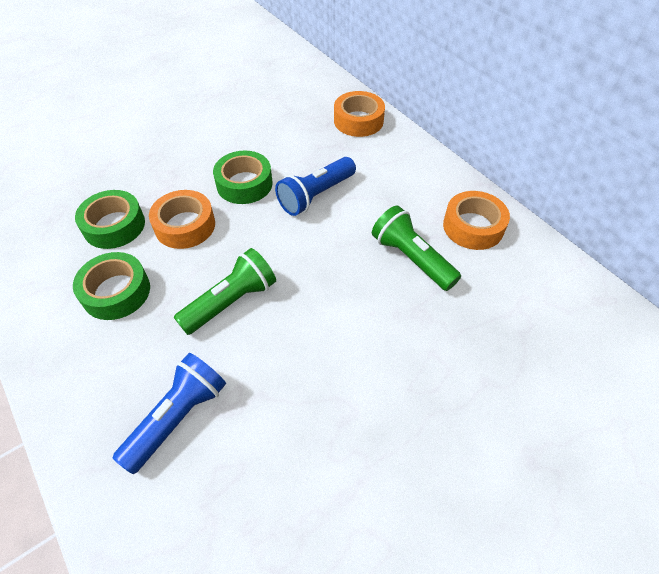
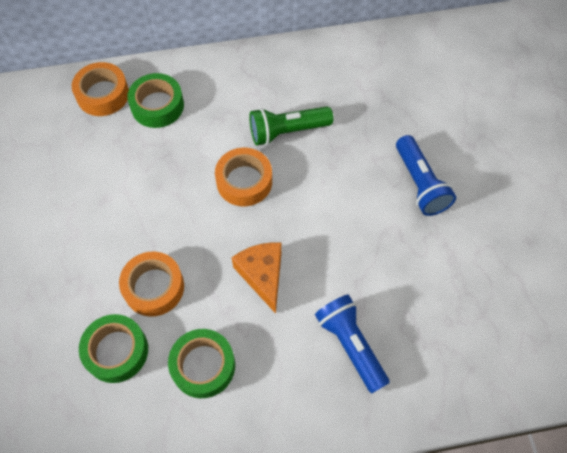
camera: 65 degrees left, 10 degrees up
(231, 302) = (262, 275): green flashlight -> orange cheese
(244, 184) = (129, 220): green tape -> green tape (157, 106)
(316, 195) = (179, 168): blue flashlight -> blue flashlight (420, 184)
(473, 227) = (279, 76): orange tape -> orange tape (244, 181)

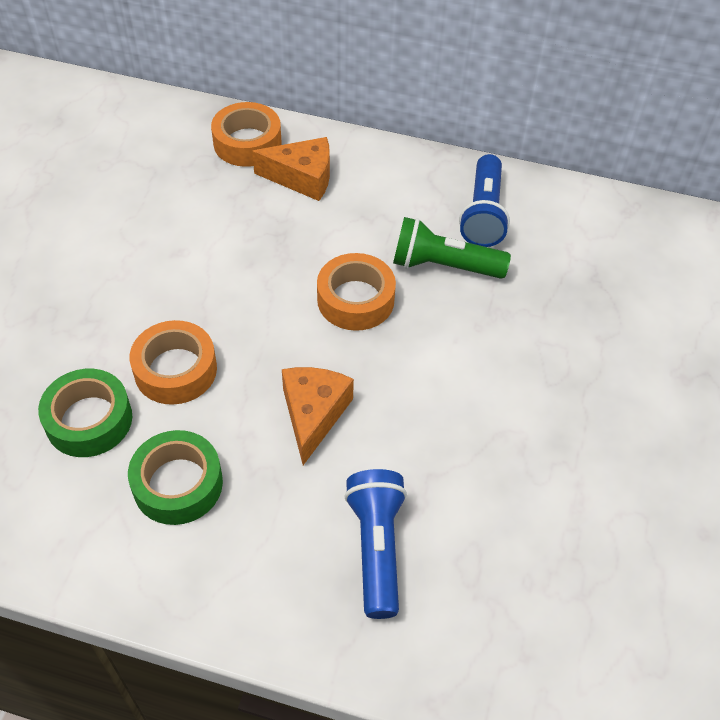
camera: 25 degrees right, 10 degrees down
(157, 106) = (302, 178): green tape -> orange cheese
(420, 184) = (585, 396): blue flashlight -> blue flashlight (483, 214)

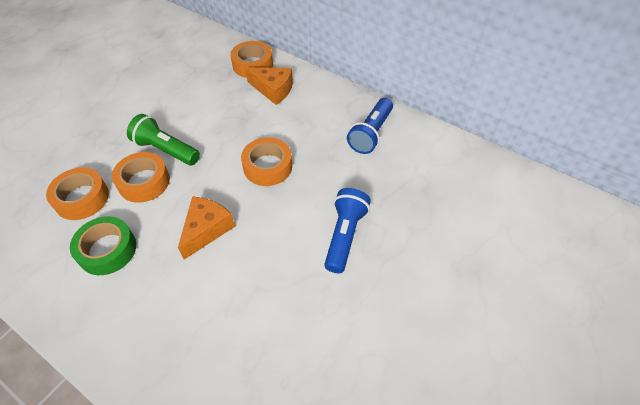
camera: 20 degrees right, 0 degrees up
(89, 420) = (82, 198): green tape -> orange tape
(376, 548) = (200, 326): blue flashlight -> blue flashlight (344, 235)
(443, 266) = (331, 159): green flashlight -> green flashlight (166, 150)

